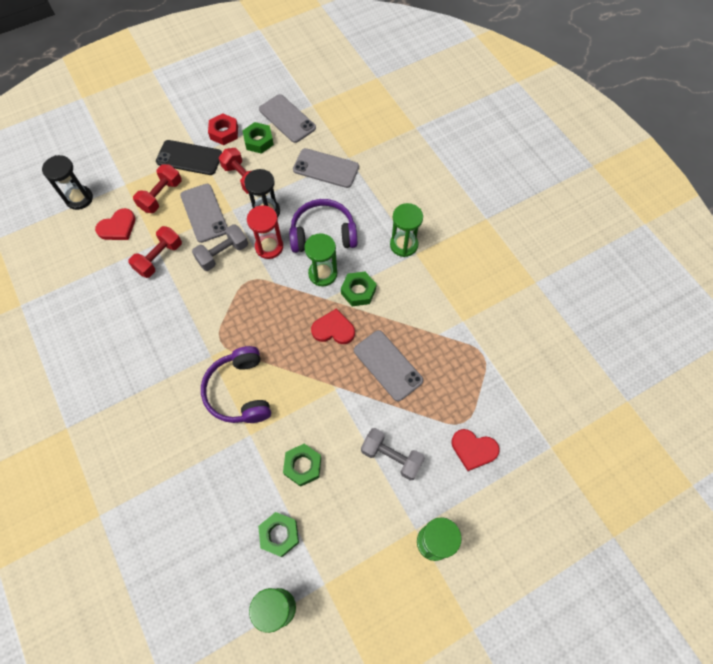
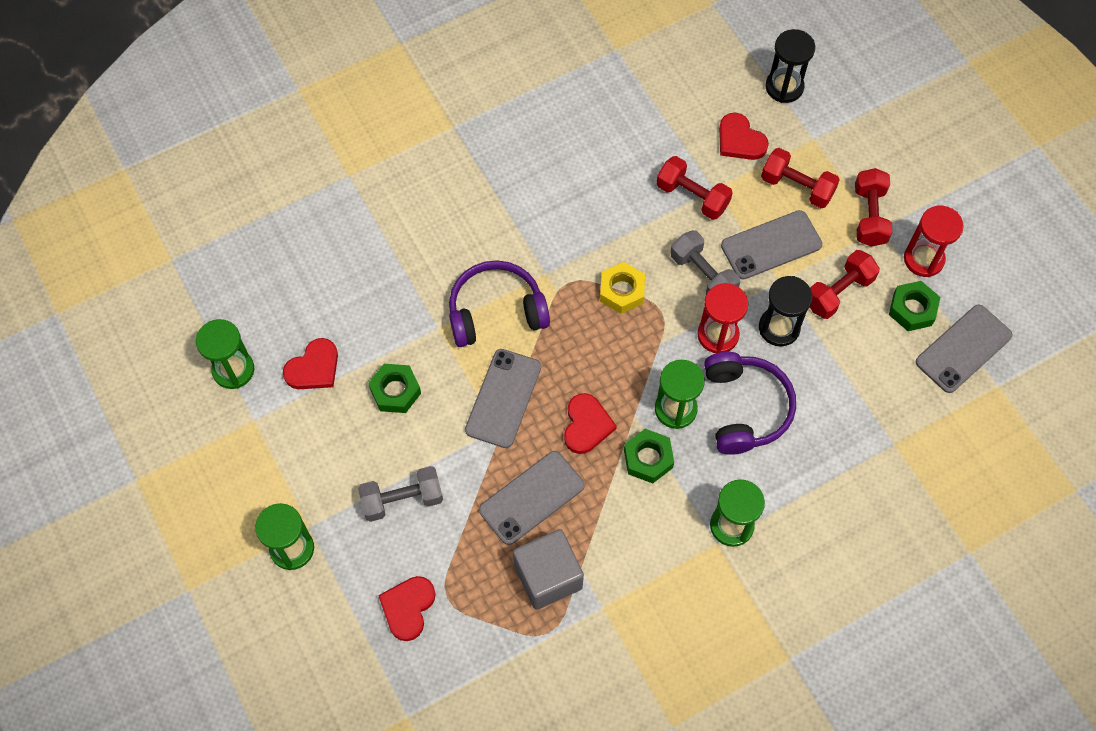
camera: 90 degrees right, 0 degrees up
(189, 158) = (869, 216): black phone -> red dumbbell
(224, 132) = (923, 259): red nut -> red hourglass
(230, 305) = (622, 291): none -> yellow nut
(279, 535) = (314, 368): green nut -> red heart
(326, 168) = (868, 410): grey phone -> grey phone (503, 398)
(391, 457) = (402, 500): grey dumbbell -> grey dumbbell turned 45 degrees clockwise
(444, 354) = (548, 576): none -> grey cube

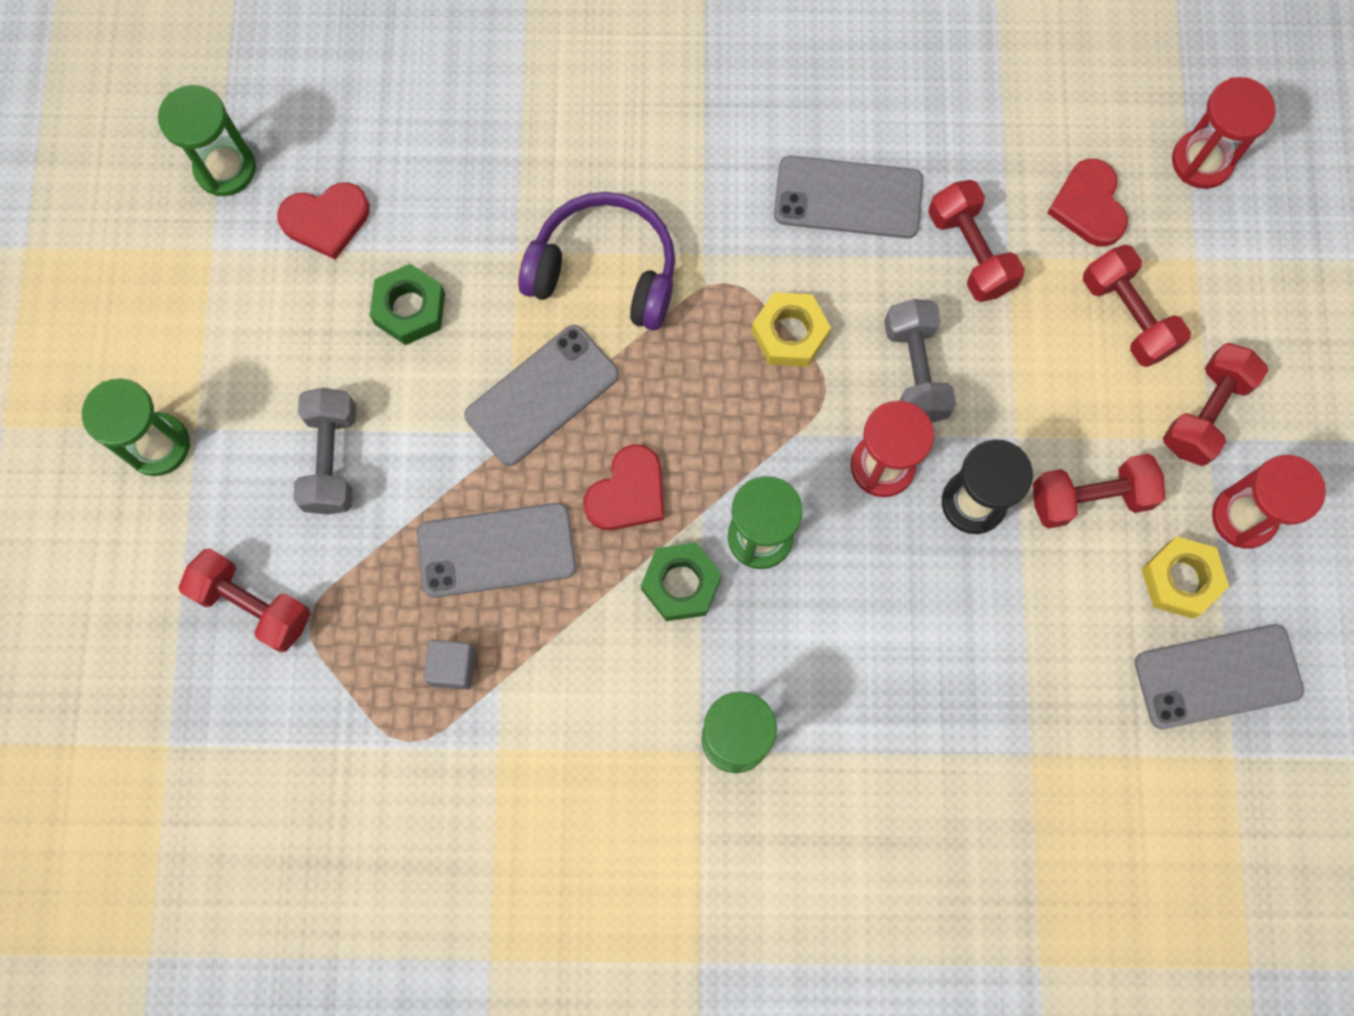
camera: 30 degrees right, 10 degrees up
(402, 500) = (331, 459): grey dumbbell -> grey dumbbell turned 75 degrees clockwise
(408, 607) = (253, 605): red heart -> red dumbbell
(548, 576) = (452, 667): grey cube -> grey cube, size x0.52
(745, 408) = (855, 588): purple headphones -> none
(771, 245) = (1037, 379): grey phone -> grey phone (848, 197)
(784, 87) = (1202, 161): black hourglass -> red hourglass
(912, 309) = (1180, 580): green nut -> yellow nut

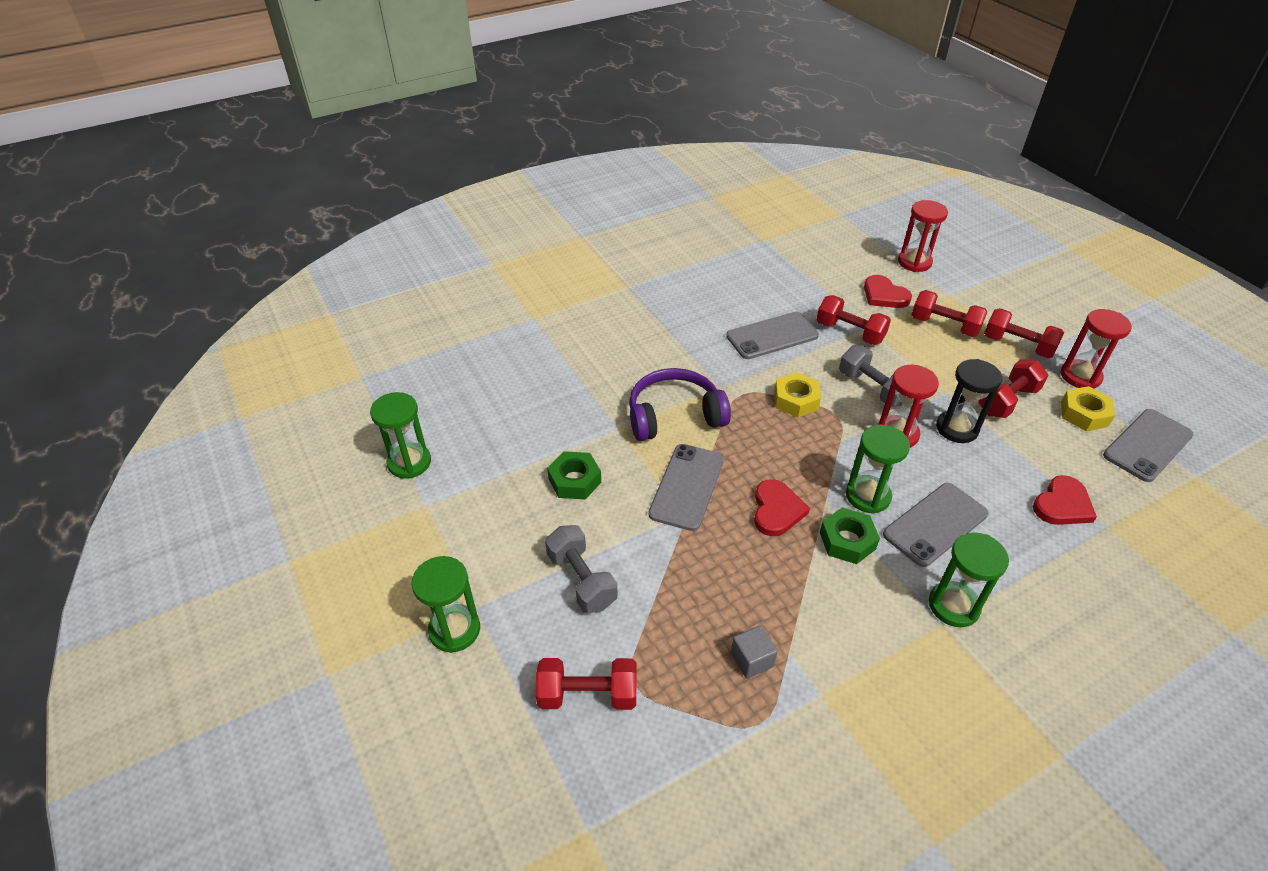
camera: 30 degrees left, 30 degrees down
(326, 220) = (491, 461): red heart -> red heart (1062, 505)
(496, 550) = (725, 578): grey phone -> grey phone (935, 524)
(1205, 412) = (1017, 345): red dumbbell -> red dumbbell turned 60 degrees counterclockwise

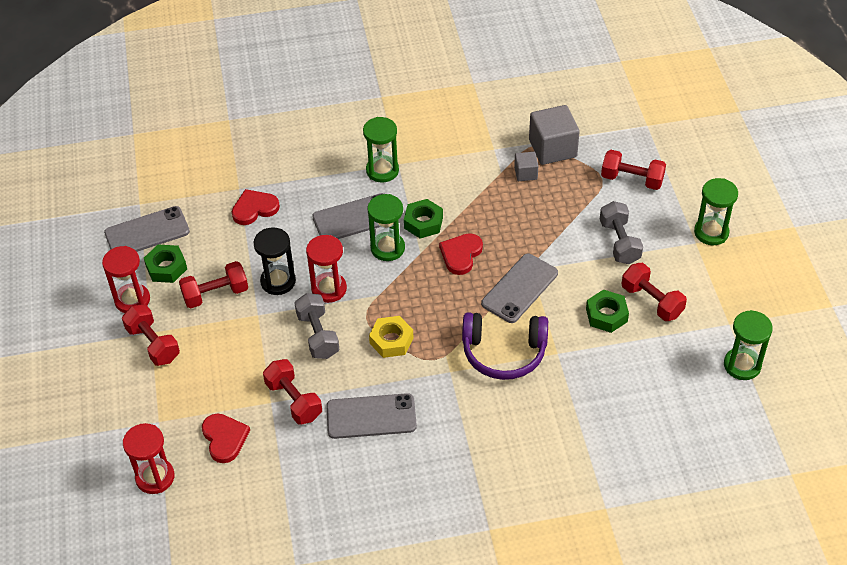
camera: 160 degrees left, 5 degrees up
(731, 723) = (552, 148): none -> grey cube
(944, 326) = (198, 384): red dumbbell -> red dumbbell (652, 301)
(1084, 414) = (166, 267): yellow nut -> green nut

